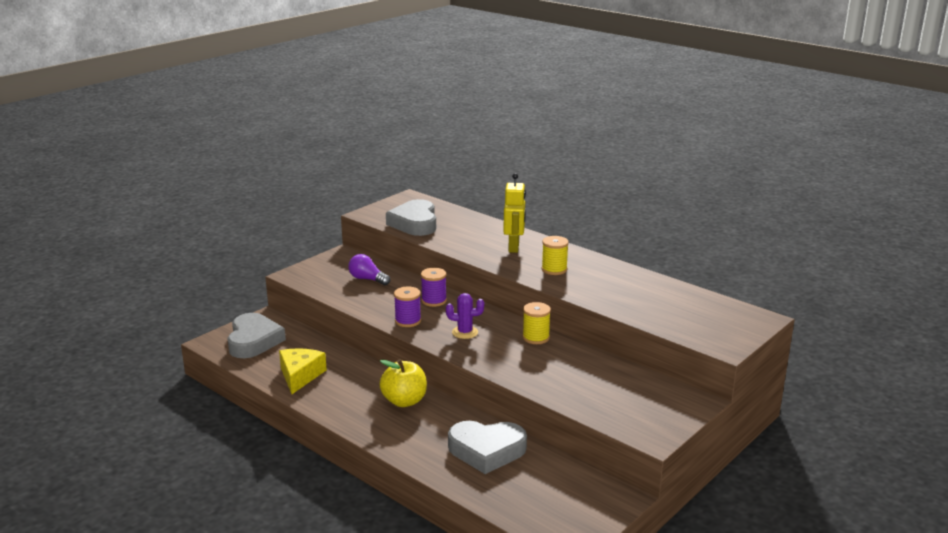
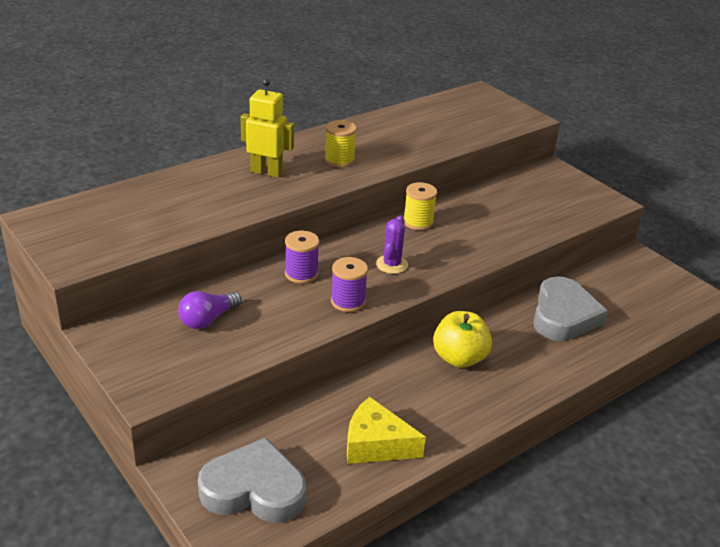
camera: 80 degrees left, 10 degrees up
(415, 223) = (141, 227): grey heart -> none

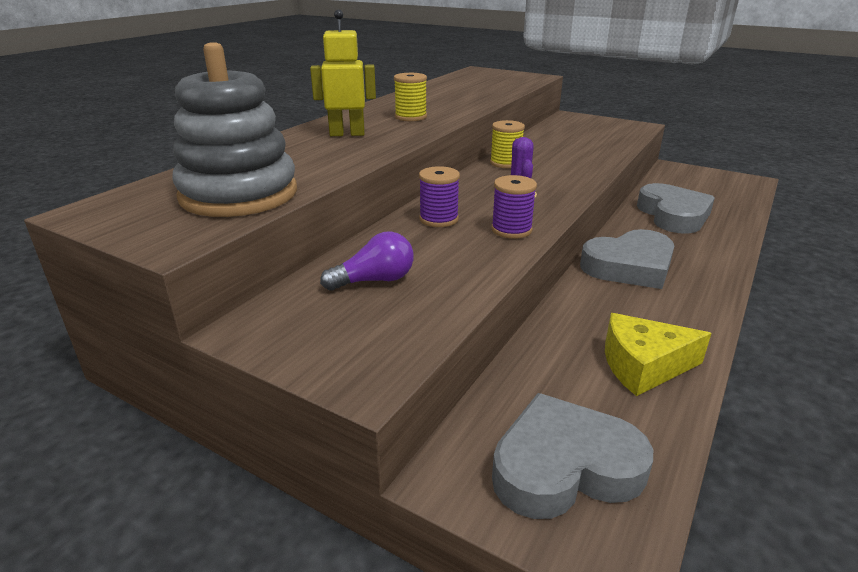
camera: 20 degrees left, 5 degrees down
(138, 227) = (239, 194): none -> grey stacking toy
(208, 319) = (374, 280): purple light bulb -> purple light bulb turned 135 degrees counterclockwise
(459, 358) = (629, 266): yellow apple -> grey heart

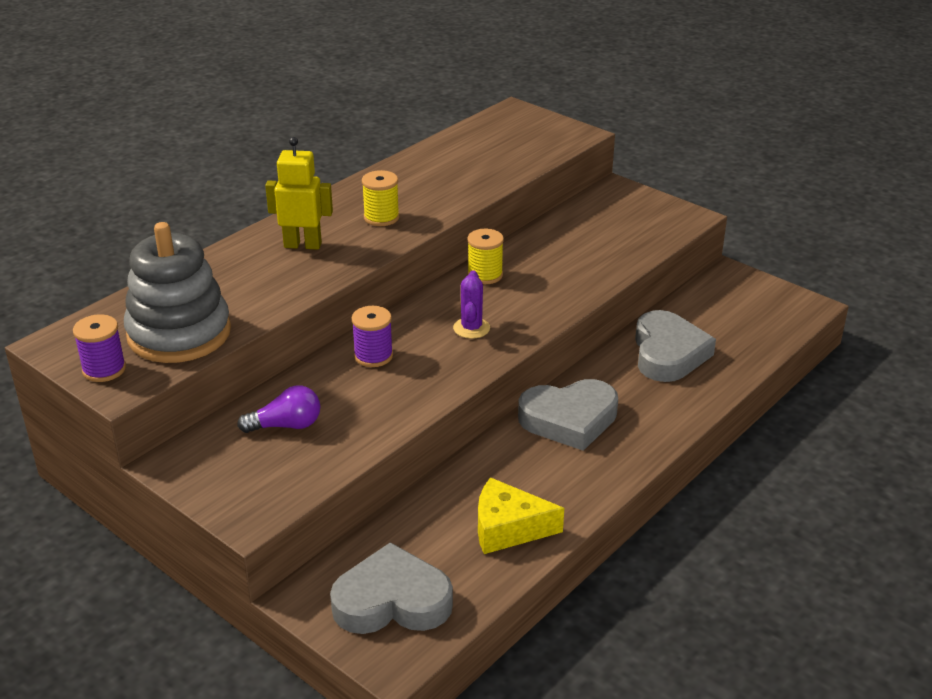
camera: 10 degrees right, 5 degrees up
(511, 230) = (436, 378): purple spool -> purple spool (104, 369)

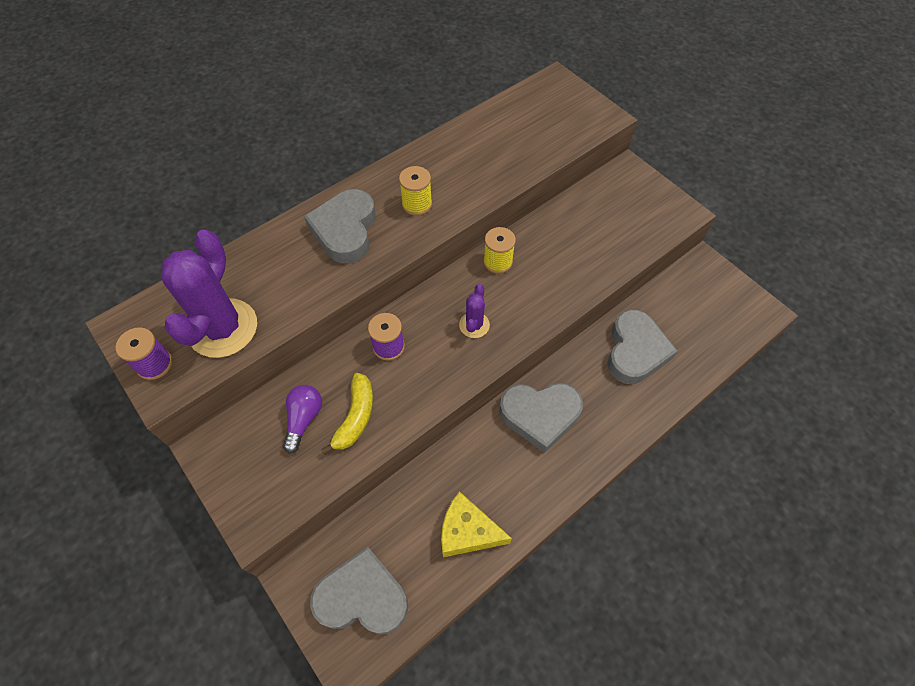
camera: 10 degrees right, 25 degrees up
(179, 333) = (223, 328): grey stacking toy -> purple cactus
(286, 425) = (304, 419): purple light bulb -> purple light bulb turned 75 degrees counterclockwise
(303, 245) = (345, 230): yellow robot -> grey heart
(350, 417) = (355, 417): none -> yellow banana

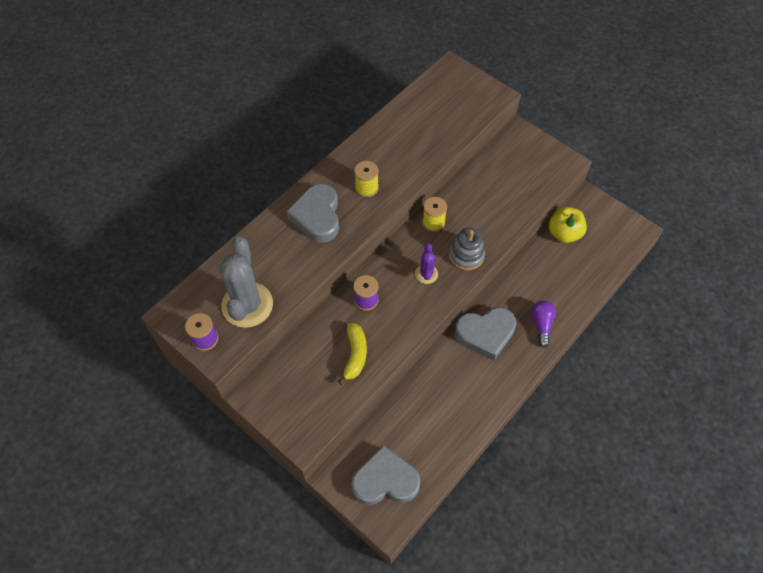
camera: 10 degrees left, 0 degrees up
(223, 328) = (247, 305): purple cactus -> grey cactus
(304, 419) = (317, 363): purple light bulb -> purple light bulb (541, 325)
(467, 531) = (450, 424): yellow cheese -> none
(531, 309) = (466, 255): none -> grey stacking toy
(635, 351) = (547, 275): grey heart -> none
(665, 302) = (564, 233): none -> yellow apple

